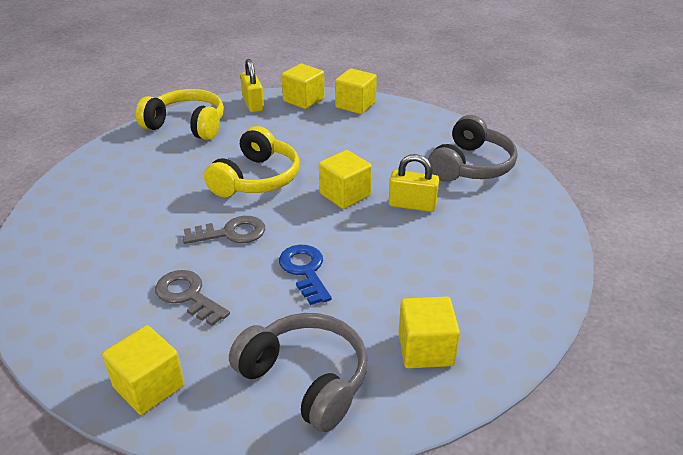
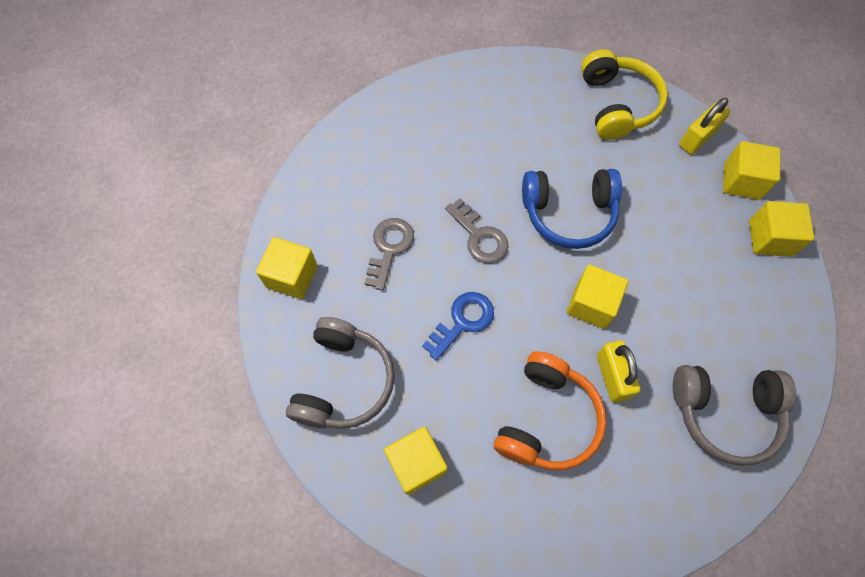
camera: 65 degrees right, 30 degrees up
(256, 179) = (568, 213): yellow headphones -> blue headphones
(428, 251) = (547, 419): none -> orange headphones

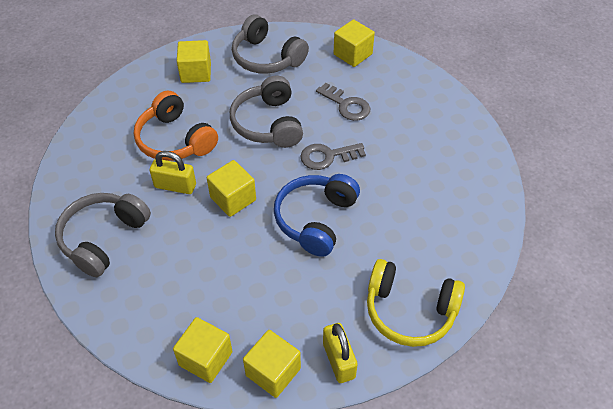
camera: 115 degrees right, 15 degrees down
(462, 321) = (268, 123): blue key -> grey headphones

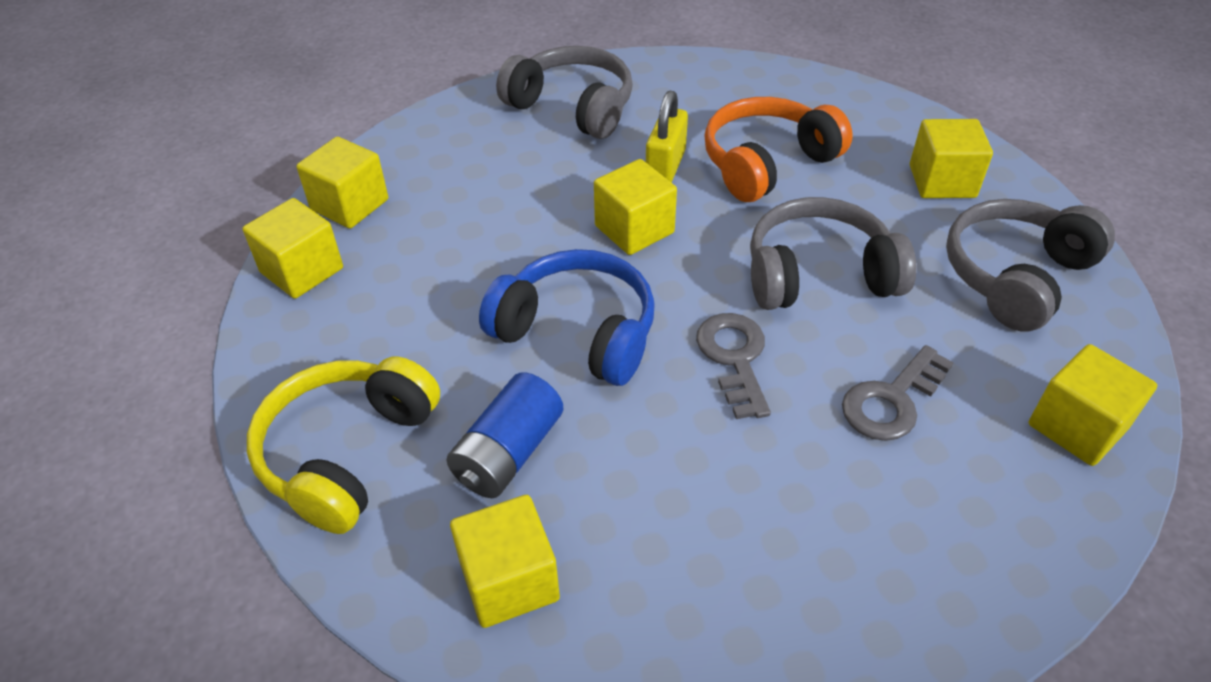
camera: 95 degrees right, 5 degrees down
(338, 360) = (290, 345): yellow padlock -> none
(397, 240) = (508, 453): none -> blue battery
(463, 232) = (509, 580): none -> yellow cube

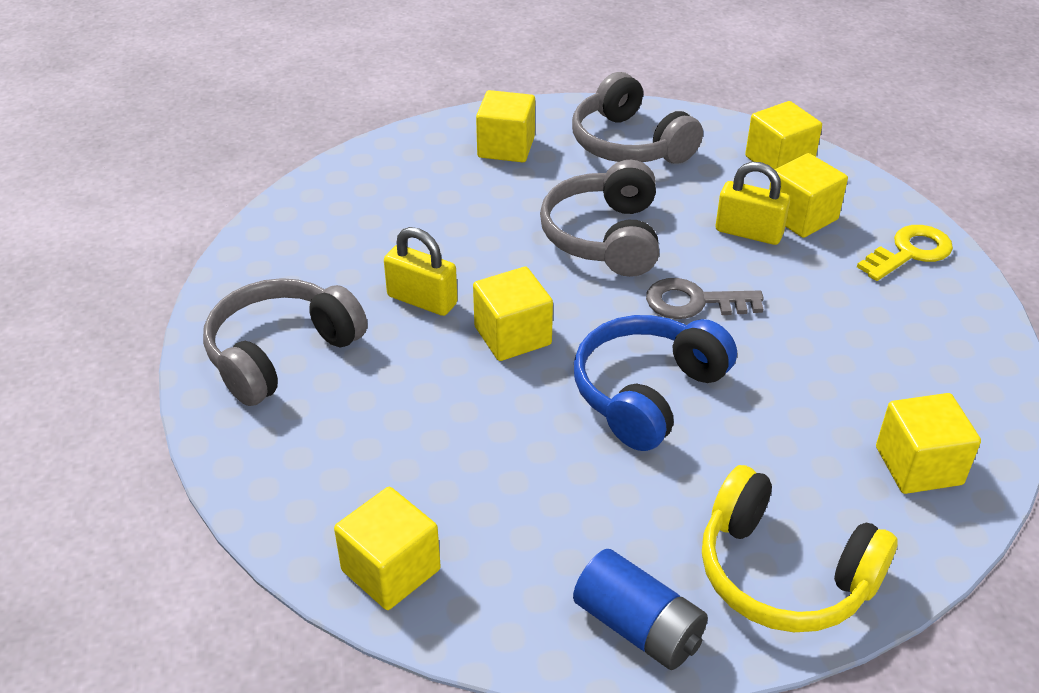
camera: 80 degrees left, 5 degrees down
(302, 270) = (502, 618): yellow cube -> yellow cube (801, 217)
(508, 453) = (789, 455): blue battery -> blue battery (638, 627)
(767, 163) = (442, 234): orange headphones -> none
(892, 401) = (749, 232): grey key -> yellow padlock
(937, 588) = (909, 252): none -> yellow key

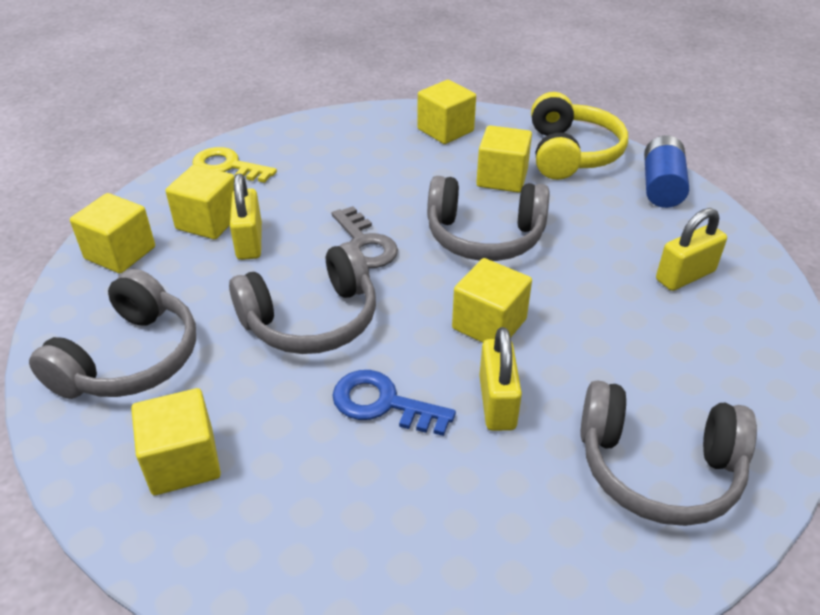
camera: 120 degrees left, 0 degrees up
(391, 570) = (750, 288): yellow cube -> yellow cube (502, 178)
(457, 524) = (685, 276): none -> yellow padlock
(477, 243) = (383, 403): none -> blue key
(647, 393) = (484, 236): blue headphones -> grey headphones

